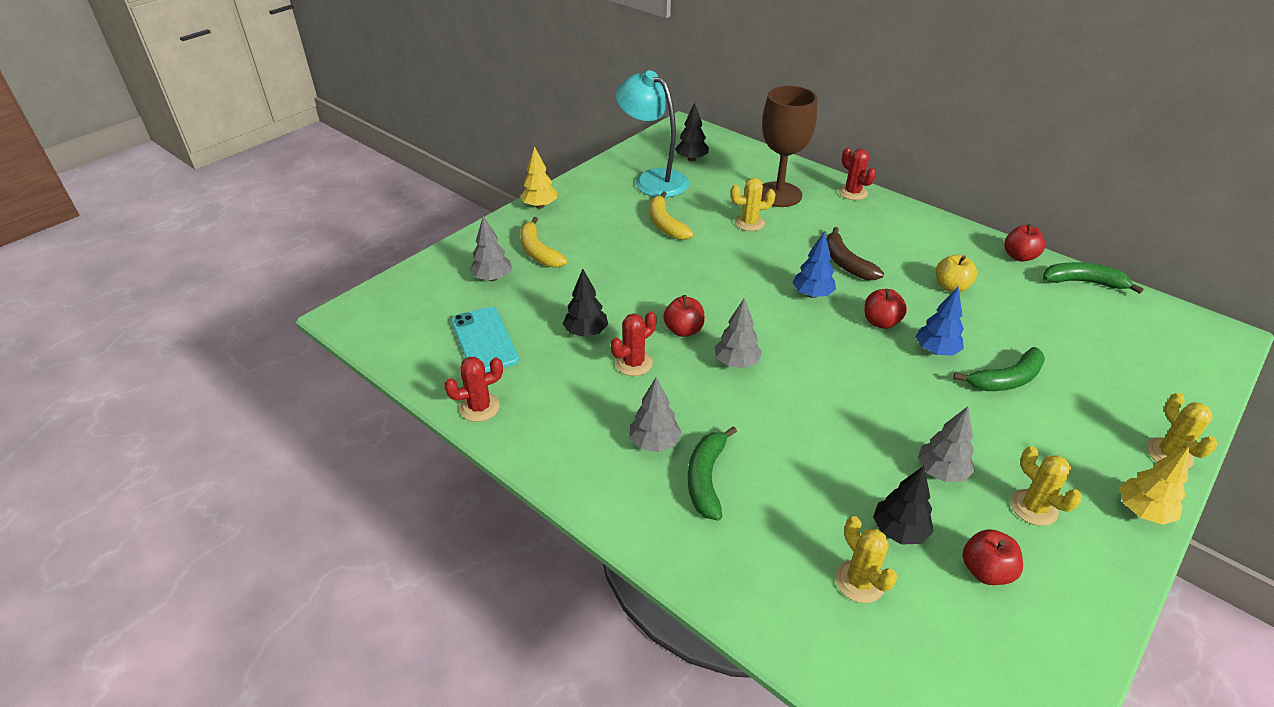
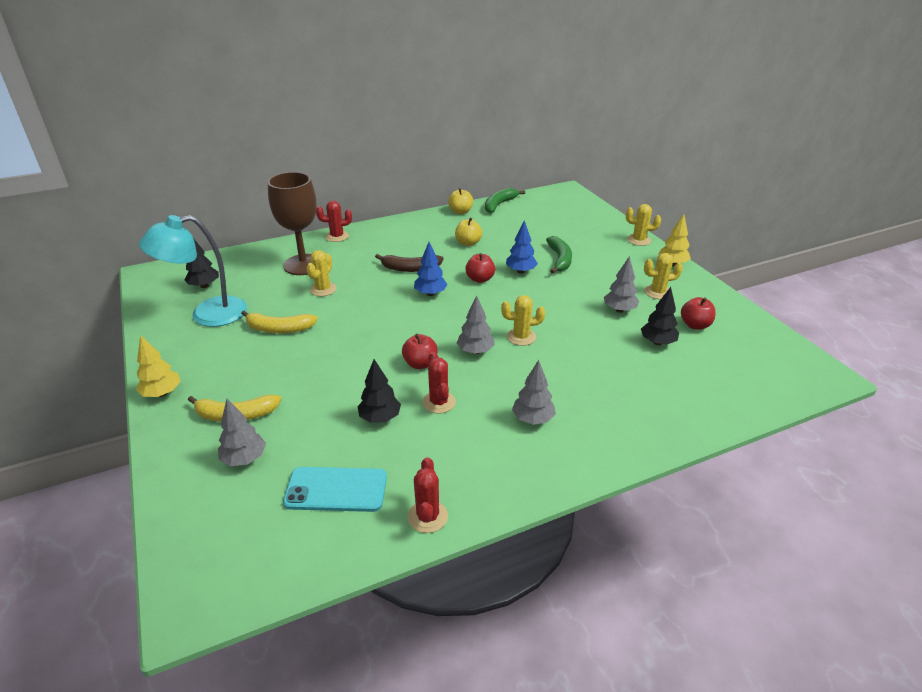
camera: 65 degrees left, 5 degrees down
(706, 478) = (581, 405): green banana -> none
(859, 581) = (689, 371): yellow cactus -> yellow cactus (521, 337)
(1019, 256) = (460, 212): red apple -> yellow apple

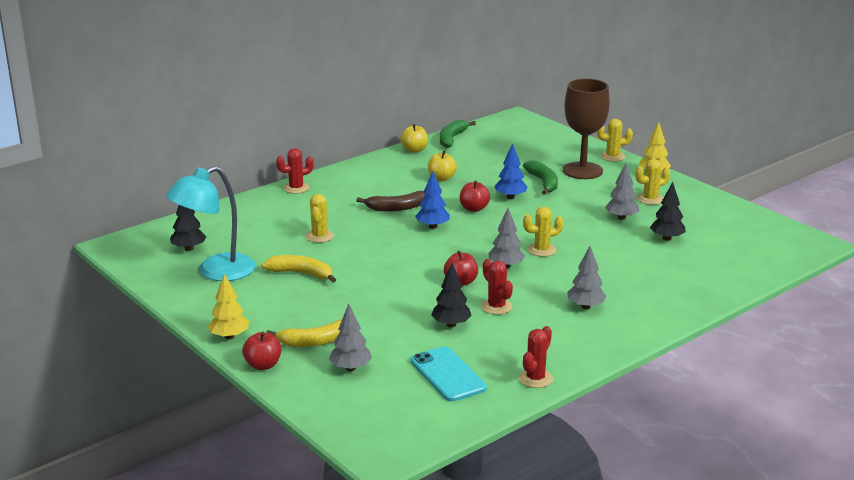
camera: 15 degrees left, 10 degrees down
(279, 329) = (301, 274): yellow banana -> yellow banana turned 150 degrees counterclockwise
(303, 265) = (280, 218): brown goblet -> brown goblet (582, 171)
(336, 489) = (447, 374): turquoise phone -> turquoise phone turned 75 degrees clockwise
(427, 516) = (535, 378): red cactus -> red cactus turned 45 degrees clockwise
(695, 325) = (694, 221): red apple -> red apple (263, 365)

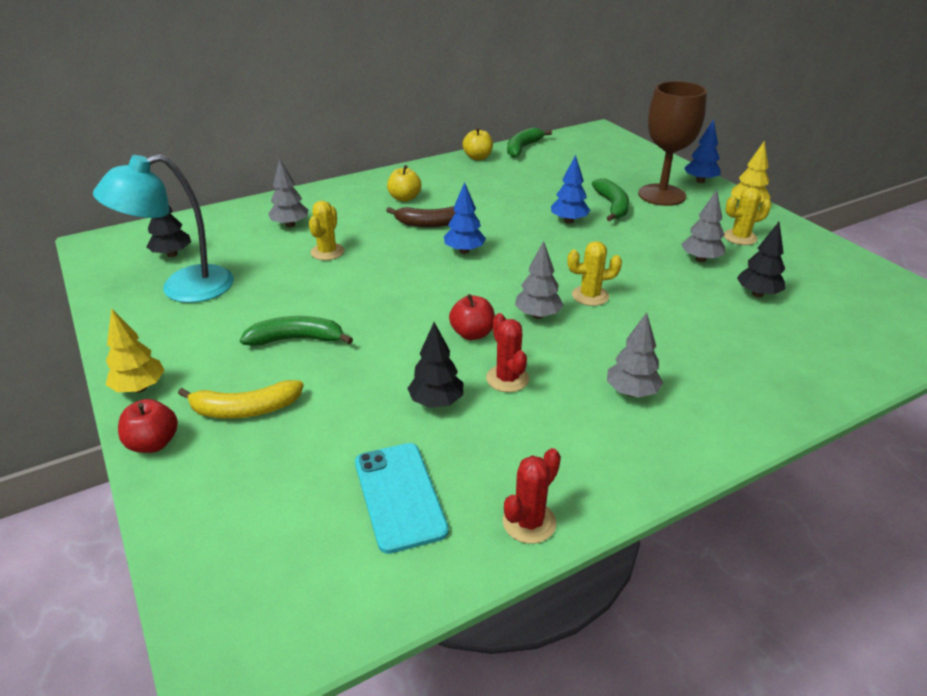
camera: 10 degrees right, 10 degrees up
(296, 188) = (331, 191): red cactus -> none
(301, 274) = (280, 301): yellow banana -> none
(329, 297) = (297, 339): none -> green banana
(351, 368) = (268, 464): grey tree -> grey tree (290, 225)
(441, 178) = (496, 192): yellow apple -> yellow apple (404, 198)
(474, 208) = (521, 232): red apple -> none
(612, 157) = (700, 181): yellow cactus -> blue tree

